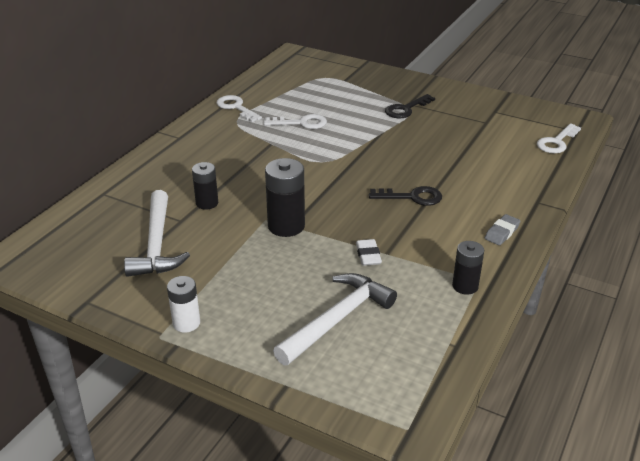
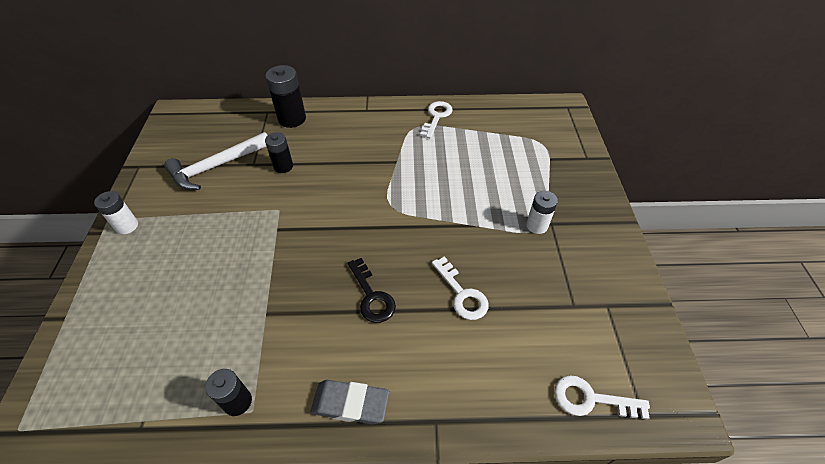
camera: 60 degrees right, 15 degrees up
(286, 226) = (275, 226): black battery -> black battery (292, 119)
(301, 123) = (445, 164): white key -> white key (462, 294)
(337, 319) = (155, 316): white hammer -> none
(368, 255) = (257, 300): white eraser -> none
(406, 109) = (537, 225): black key -> white battery
(502, 232) = (350, 404): grey eraser -> grey eraser, size x1.50

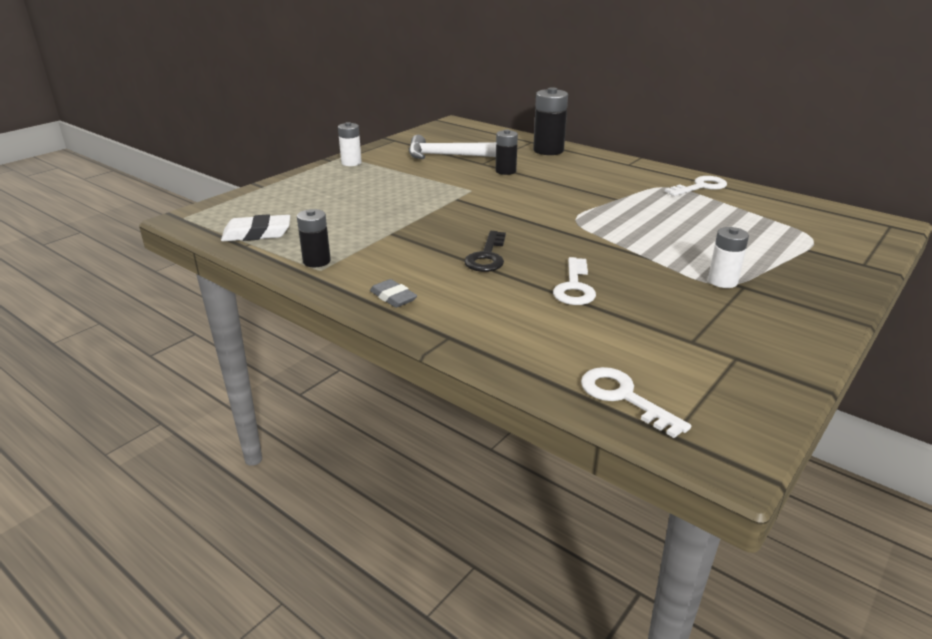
camera: 40 degrees right, 20 degrees down
(135, 400) = (257, 233): none -> white eraser
(350, 404) = (393, 297): grey eraser -> grey eraser, size x0.67

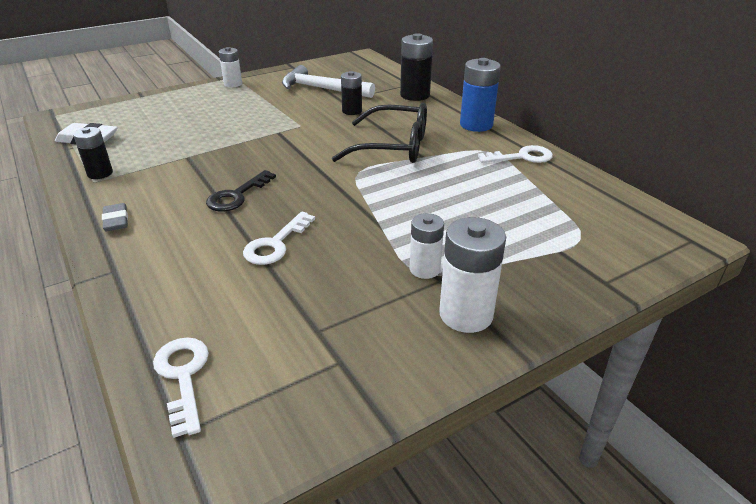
camera: 20 degrees right, 5 degrees up
(582, 195) = (394, 147): none -> black glasses
(632, 167) = (476, 125): none -> blue battery
(791, 305) = (466, 314): none -> white battery

